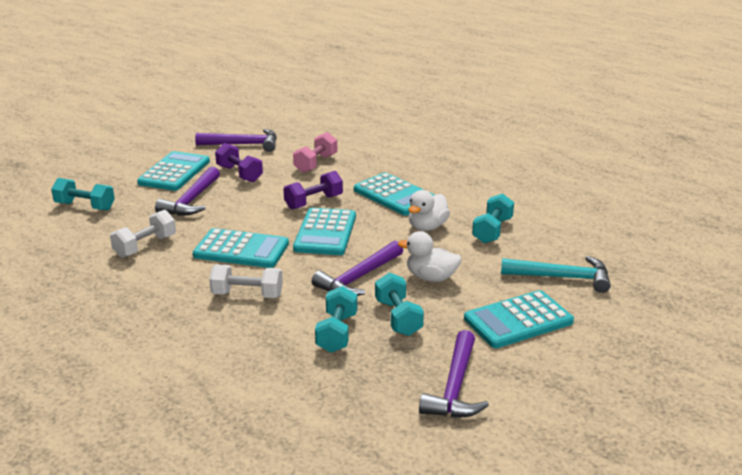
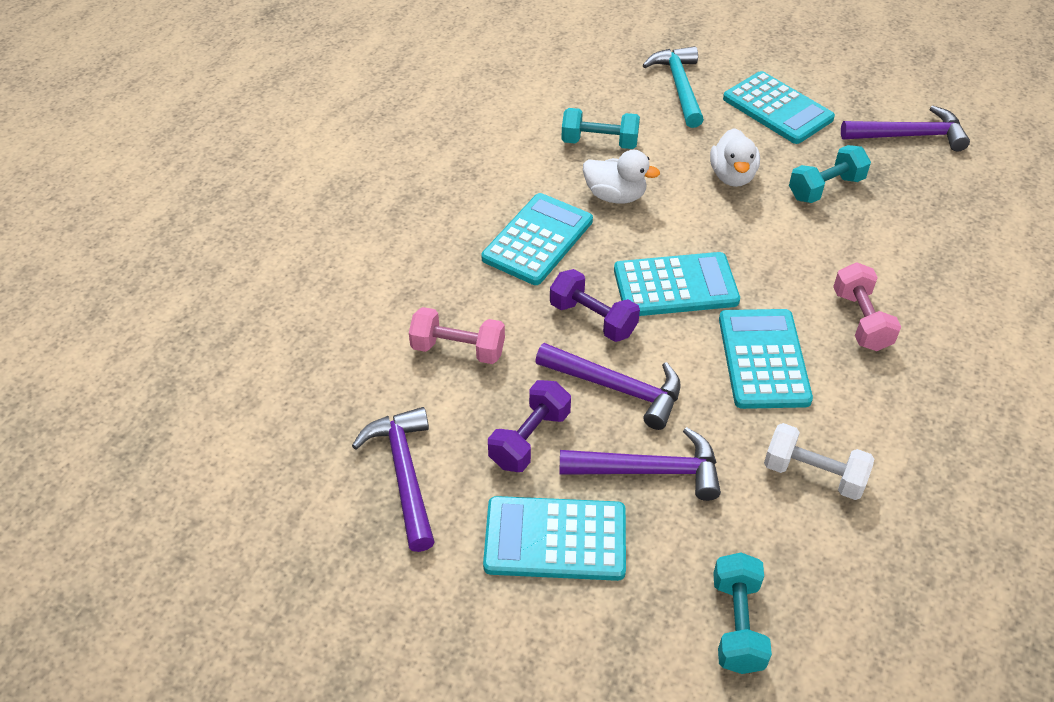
camera: 105 degrees left, 20 degrees up
(247, 295) = (861, 320): white dumbbell -> pink dumbbell
(337, 333) = (882, 227): turquoise dumbbell -> none
(358, 278) = (767, 232): purple hammer -> purple hammer (617, 388)

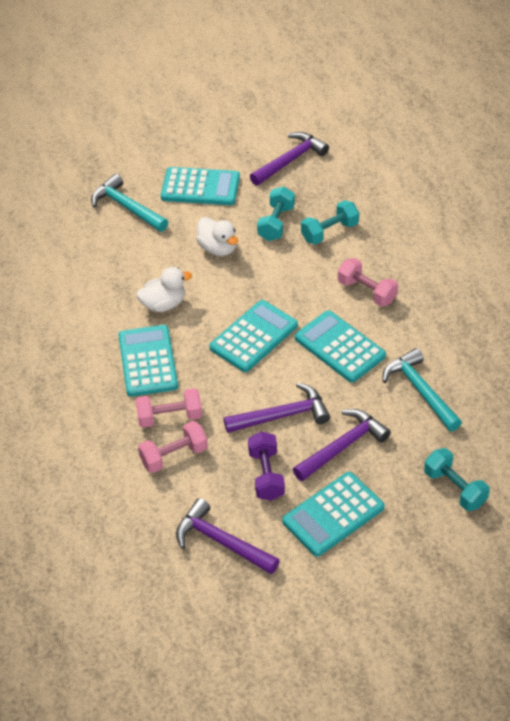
camera: 40 degrees left, 0 degrees up
(497, 308) = (170, 417): none -> pink dumbbell
(593, 319) = (229, 386): purple dumbbell -> none
(599, 143) = (118, 276): turquoise dumbbell -> turquoise dumbbell (329, 232)
(813, 474) = (420, 391): white dumbbell -> turquoise hammer

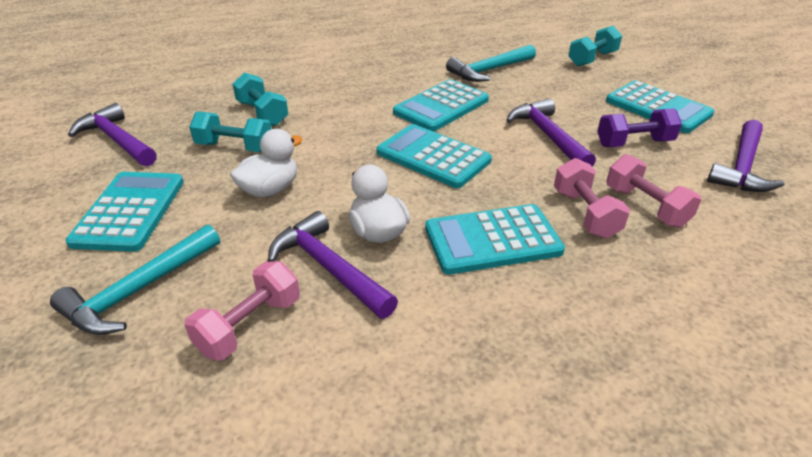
camera: 95 degrees left, 10 degrees down
(343, 446) = (573, 104): purple hammer -> purple hammer (329, 268)
(367, 291) = (360, 93): pink dumbbell -> pink dumbbell (249, 325)

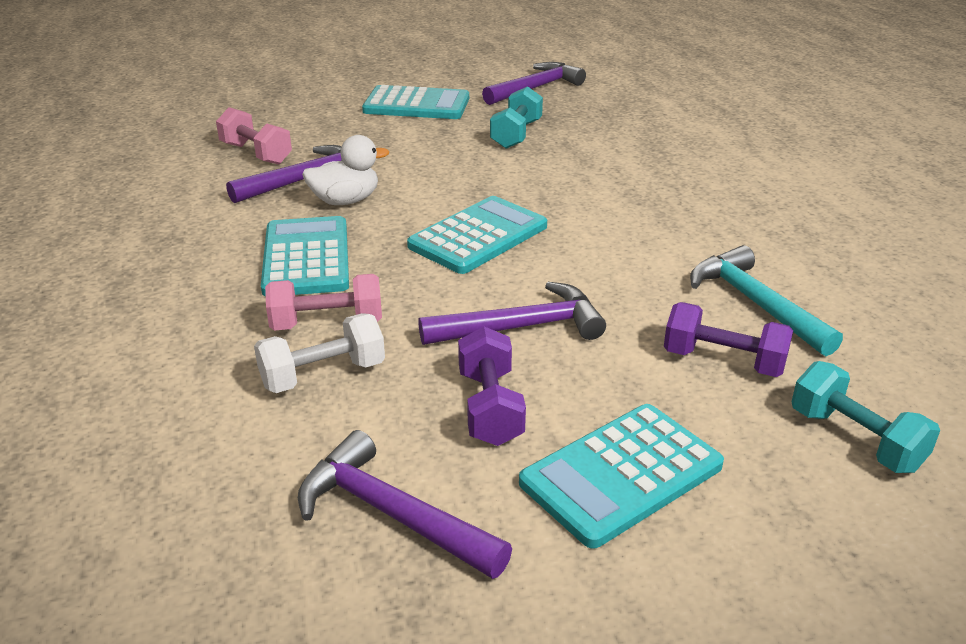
camera: 95 degrees right, 5 degrees down
(139, 290) = (315, 117): turquoise hammer -> none
(262, 113) = (590, 143): turquoise dumbbell -> none
(270, 189) = (433, 153): white duck -> none
(441, 106) = (614, 251): turquoise calculator -> none
(549, 81) = (723, 361): none -> purple dumbbell
(645, 206) = (323, 375): pink dumbbell -> white dumbbell

